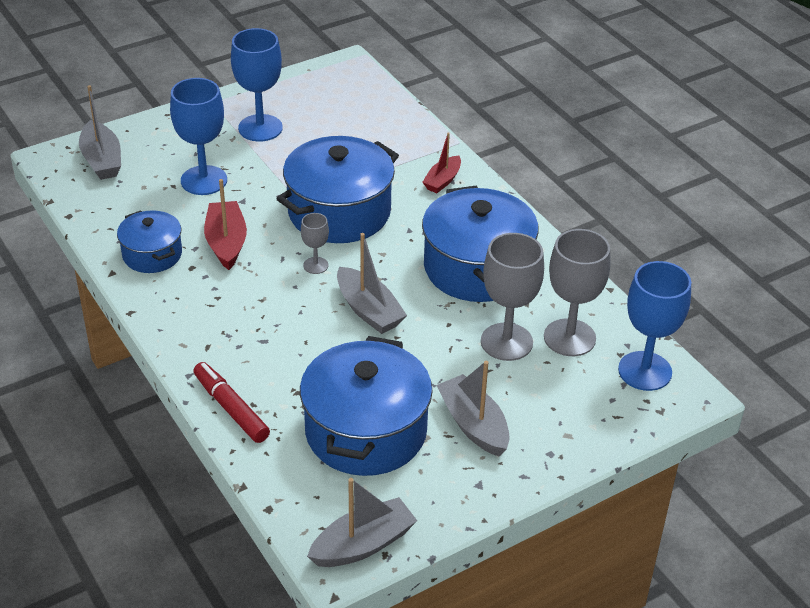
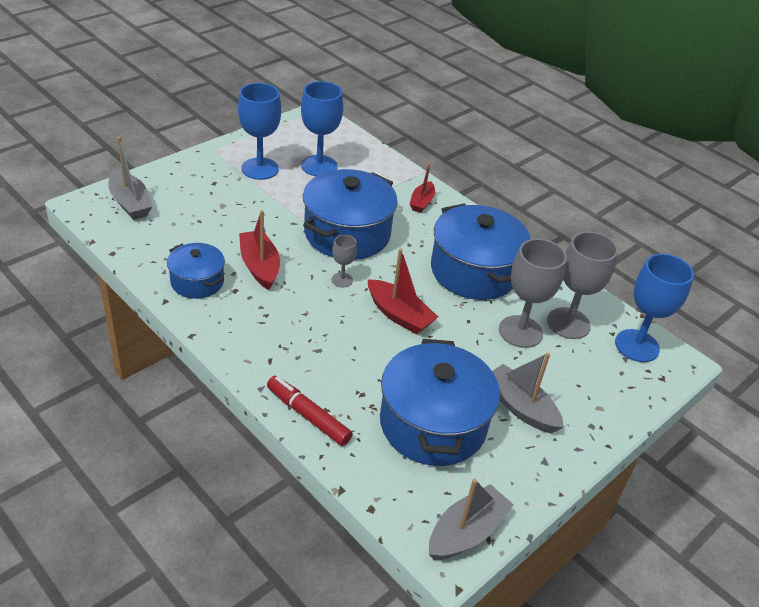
camera: 15 degrees left, 0 degrees up
(204, 180) = (224, 215): blue goblet -> blue goblet (319, 166)
(369, 310) = (399, 315): grey boat -> red boat

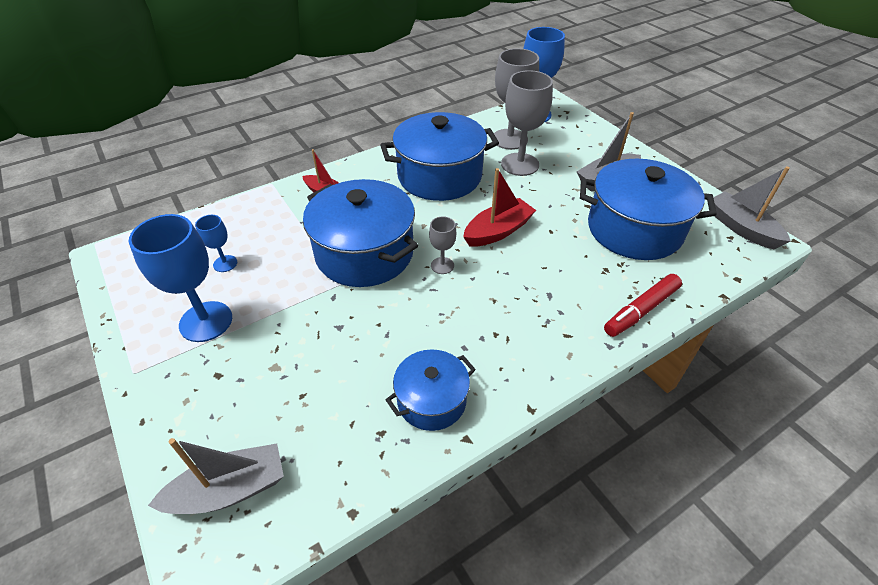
camera: 75 degrees left, 5 degrees up
(260, 266) = (410, 334): red boat -> none
(319, 166) = (225, 263): blue goblet -> blue goblet, size x0.51

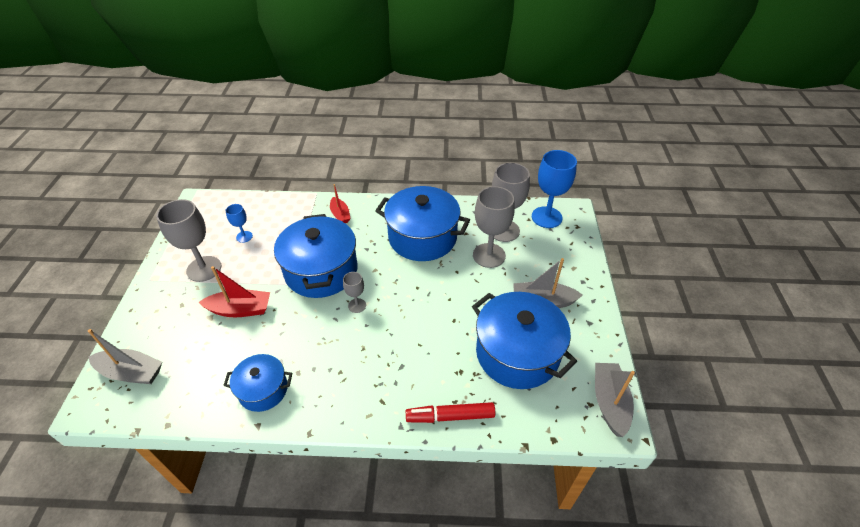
camera: 35 degrees right, 0 degrees up
(206, 321) = (204, 269): blue goblet -> grey goblet
(498, 231) = (417, 300): red boat -> red boat (240, 309)

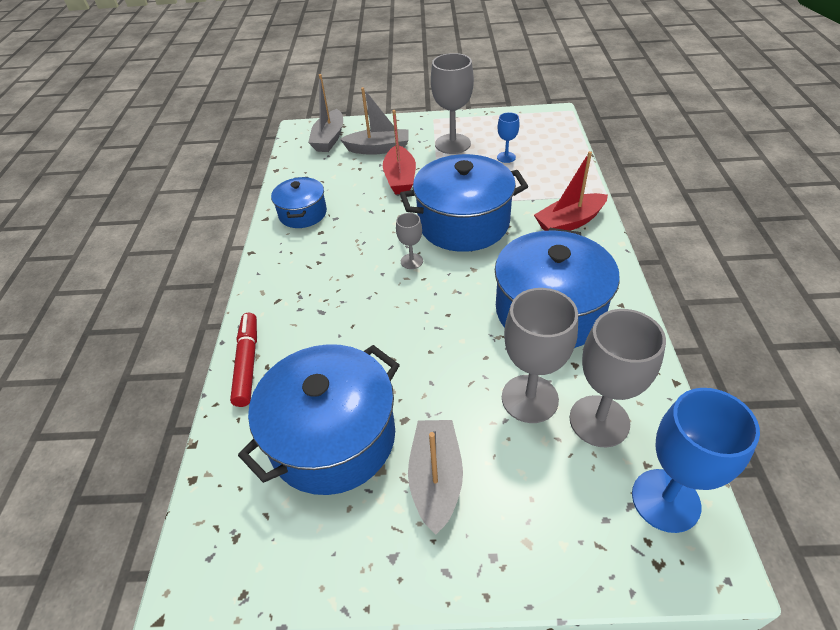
camera: 90 degrees right, 0 degrees up
(340, 215) = (569, 222): red boat -> red boat, size x1.52
(609, 402) = (233, 569): grey boat -> grey boat (378, 149)

